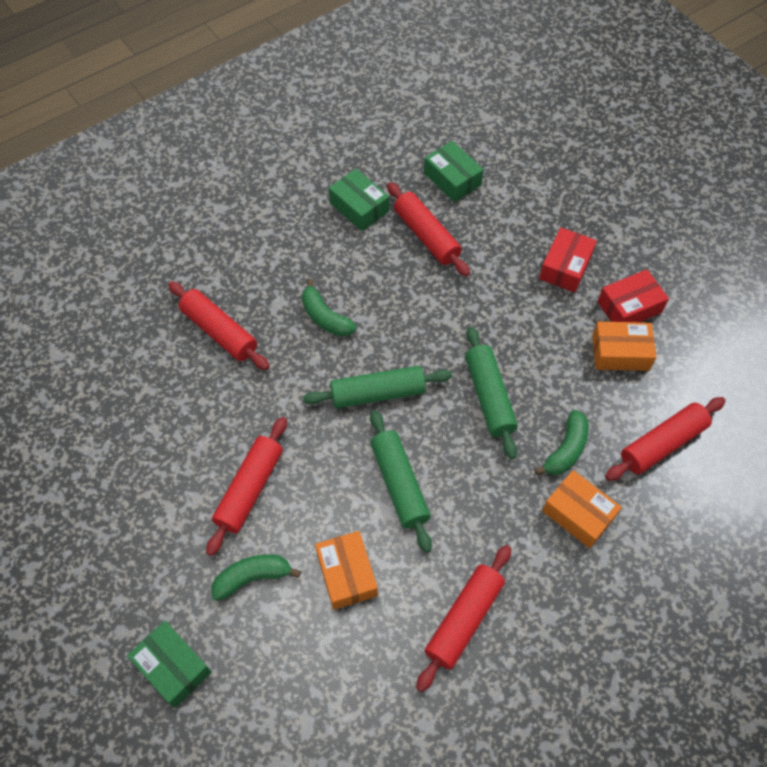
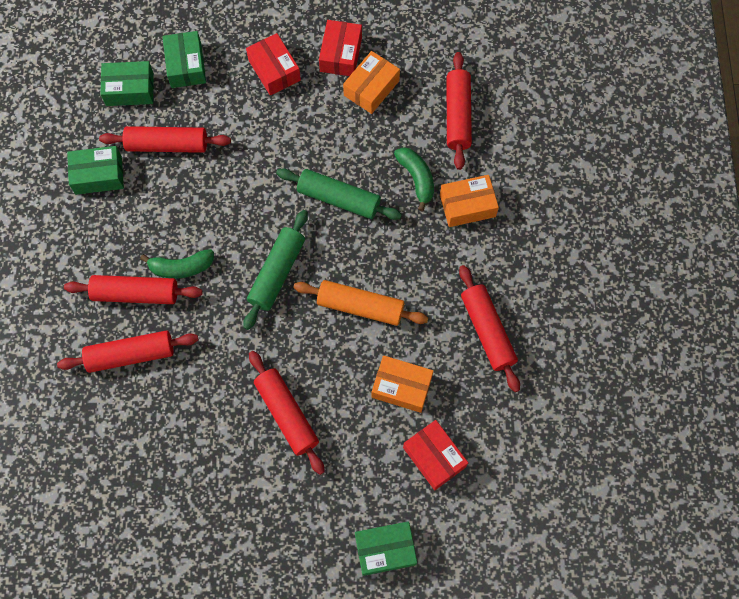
camera: 55 degrees left, 10 degrees up
(252, 577) = (358, 454): green banana -> none
(276, 300) = (136, 293): none -> red rolling pin
(296, 653) = (434, 457): none -> red box
(399, 484) = (360, 306): green rolling pin -> orange rolling pin
(509, 202) = (186, 65): none -> green box

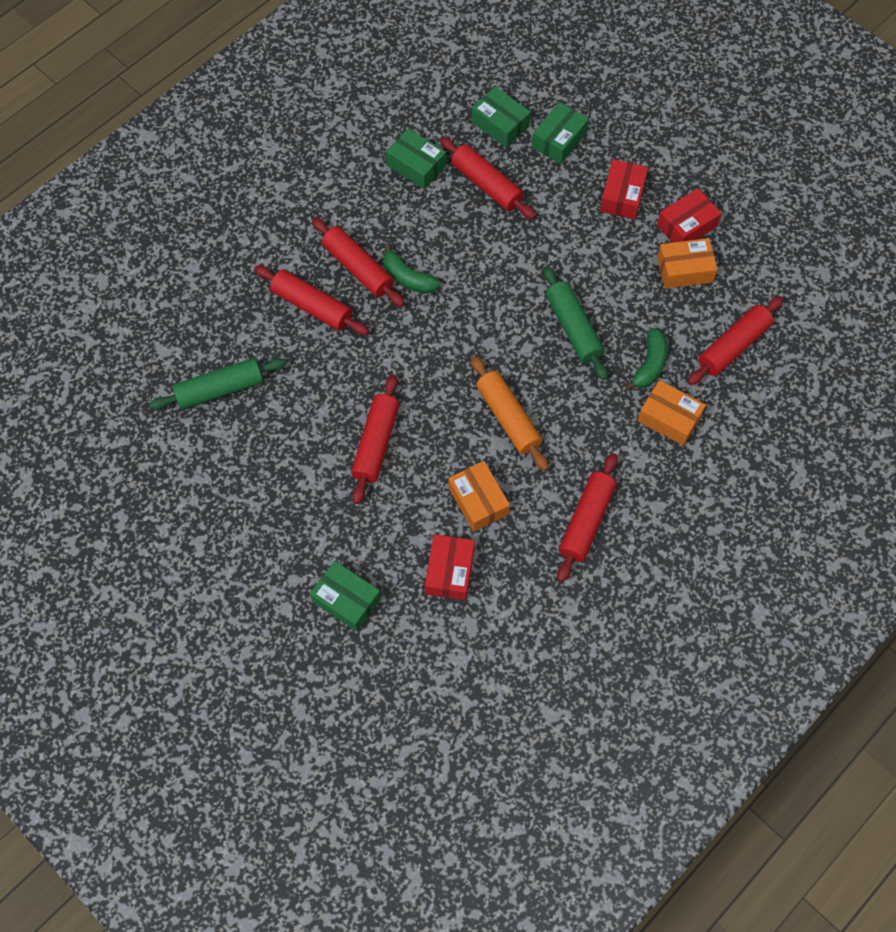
camera: 45 degrees right, 5 degrees down
(277, 273) = (472, 341): green rolling pin -> green rolling pin (220, 389)

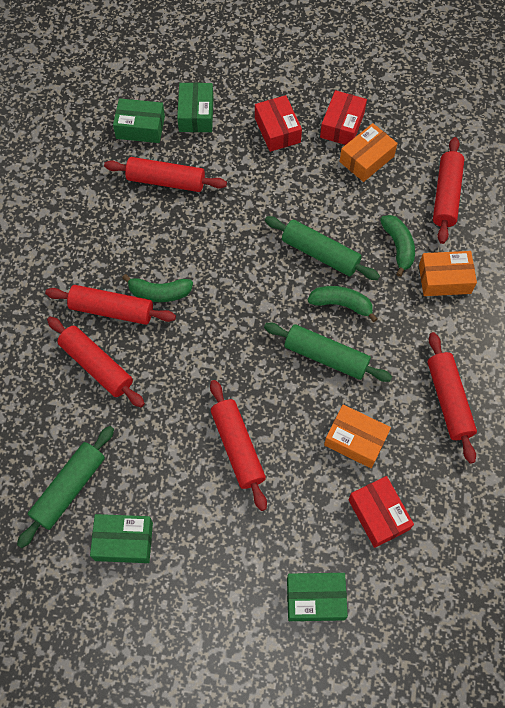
camera: 35 degrees left, 0 degrees up
(312, 306) = (97, 366): red rolling pin -> red rolling pin turned 45 degrees clockwise
(416, 165) = (97, 198): green box -> green box (124, 541)
(508, 418) = (326, 357): orange rolling pin -> green rolling pin
(557, 383) = (341, 304): none -> green banana

